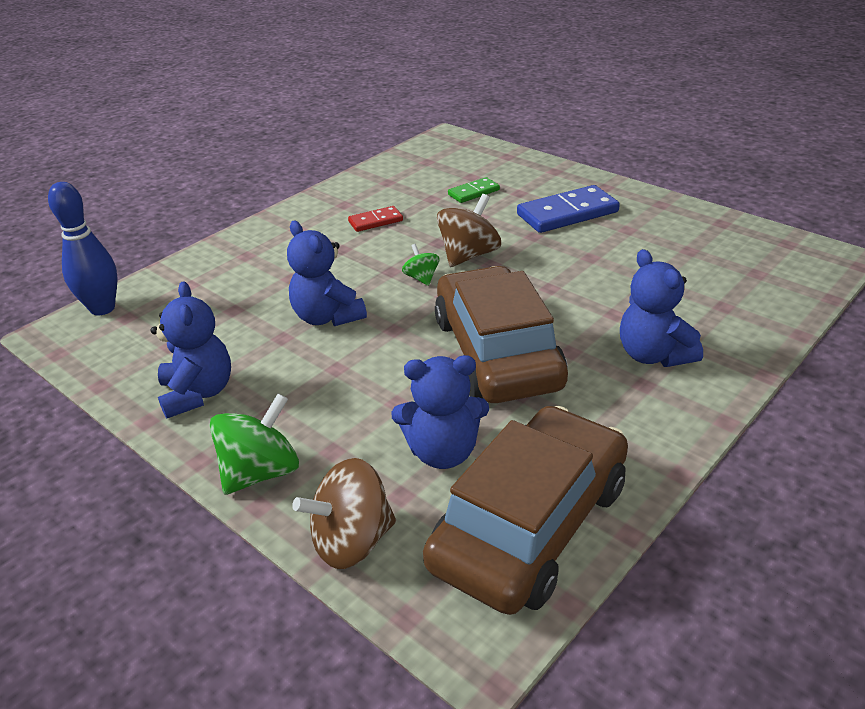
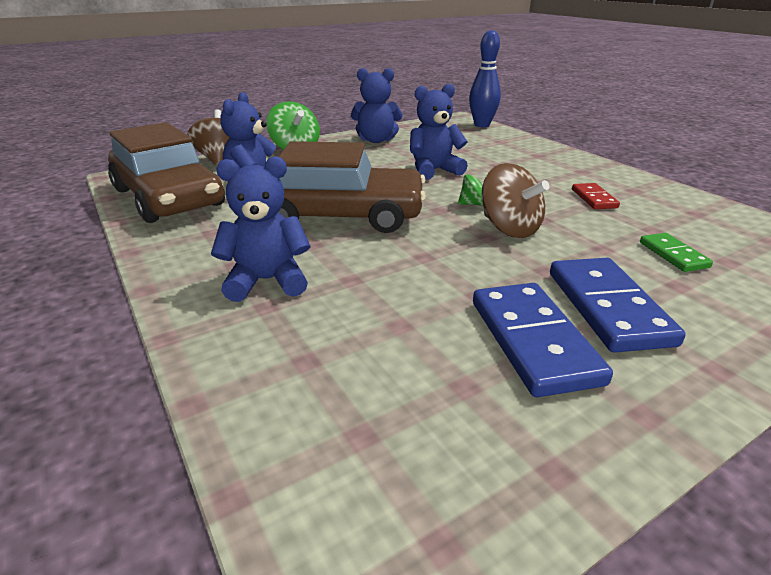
camera: 105 degrees right, 5 degrees down
(627, 234) = (533, 341): none -> blue domino

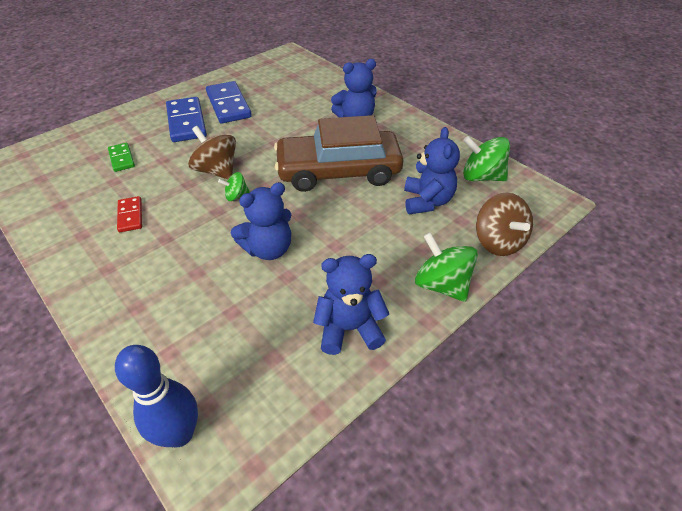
camera: 170 degrees right, 15 degrees up
(168, 197) = (481, 177): brown car -> green spinning top

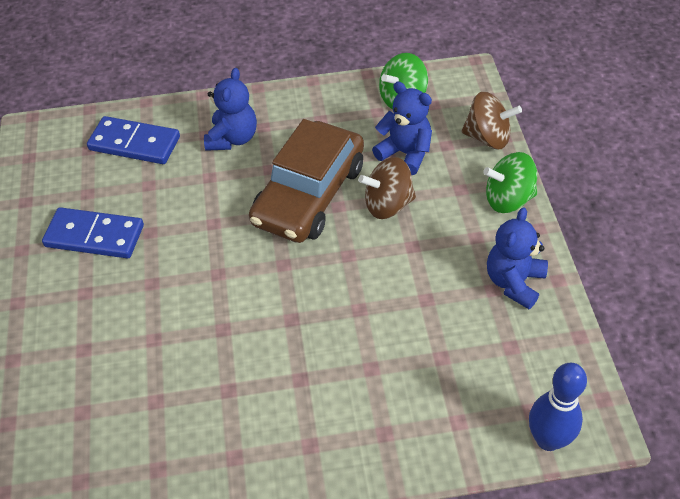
camera: 55 degrees left, 5 degrees up
(122, 158) = (114, 381): green domino -> none
(130, 216) = (237, 401): red domino -> none
(186, 122) = (93, 290): blue domino -> blue domino (134, 143)
(217, 171) = (220, 295): brown spinning top -> brown spinning top (388, 204)
(236, 196) = (280, 294): green spinning top -> none
(268, 249) = (380, 298): blue teddy bear -> none

